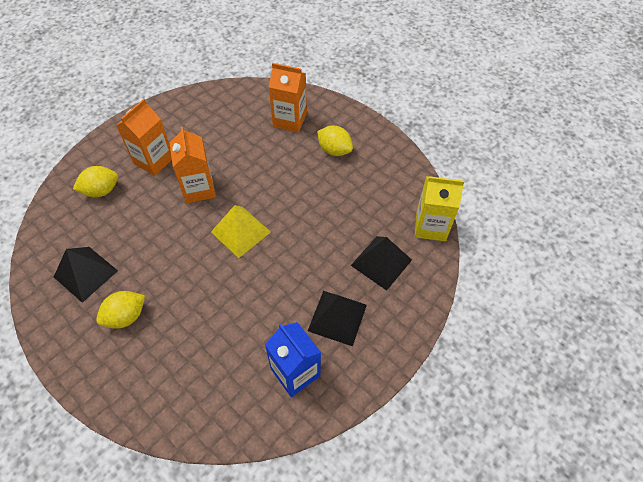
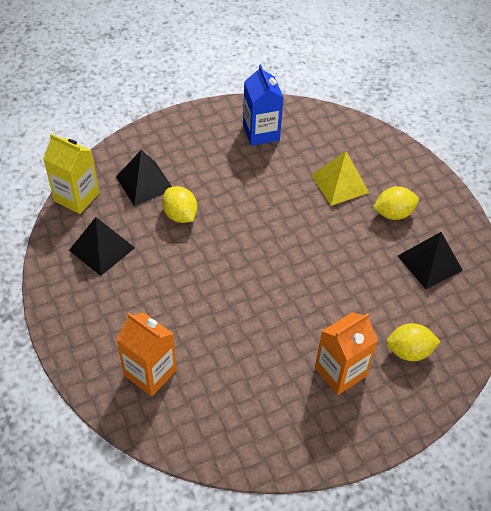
camera: 160 degrees left, 5 degrees down
(199, 189) = (295, 315): orange carton -> none
(241, 232) = (265, 253): yellow pyramid -> yellow pyramid (340, 183)
(334, 150) = (119, 310): yellow lemon -> yellow lemon (180, 215)
(337, 317) = (209, 156): black pyramid -> black pyramid (102, 249)

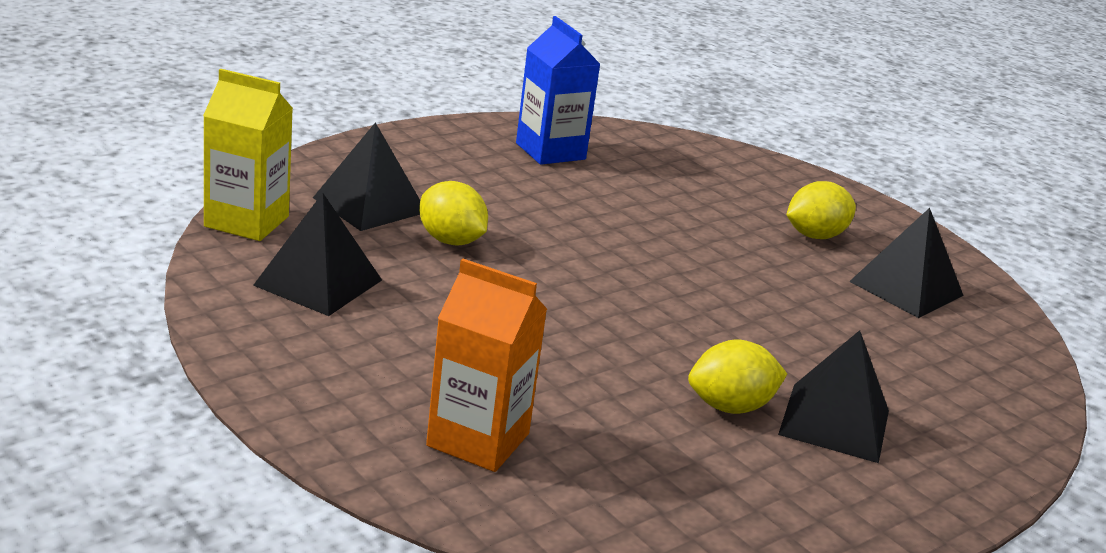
camera: 15 degrees left, 25 degrees down
(340, 183) = (710, 204): yellow pyramid -> none
(340, 372) = (834, 422): orange carton -> black pyramid
(409, 351) = (936, 392): yellow lemon -> yellow lemon (730, 407)

